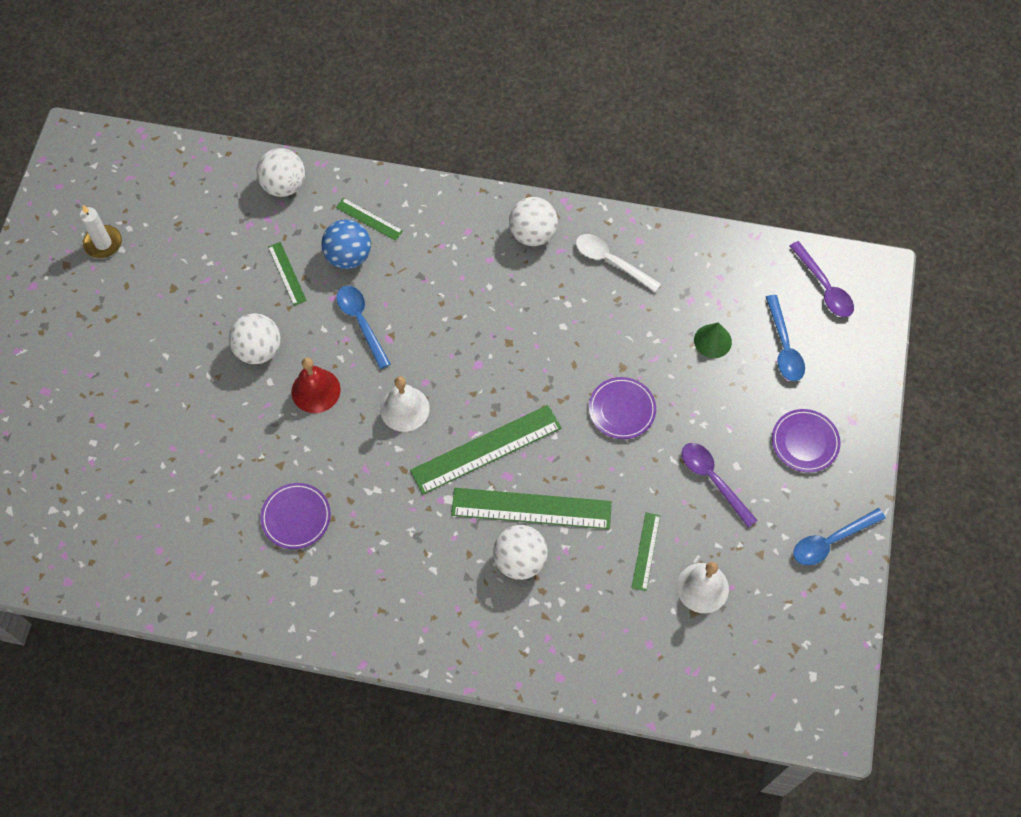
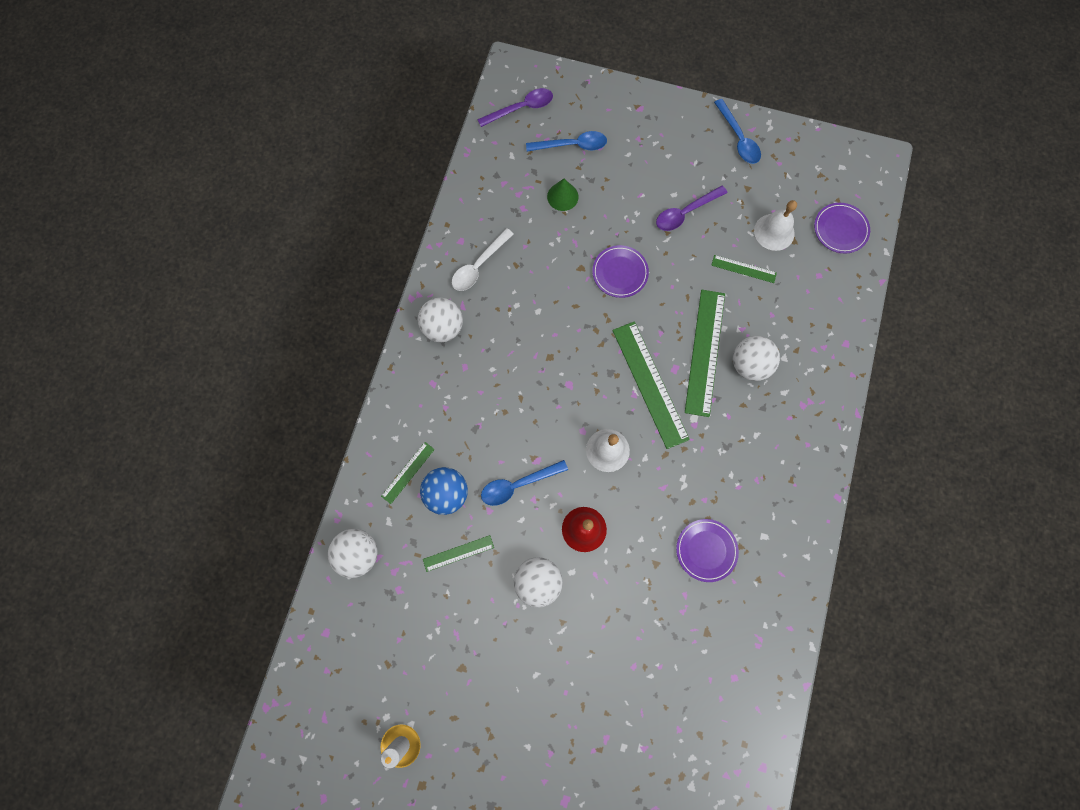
camera: 85 degrees left, 10 degrees up
(805, 442) = (656, 143): purple plate -> purple plate (840, 229)

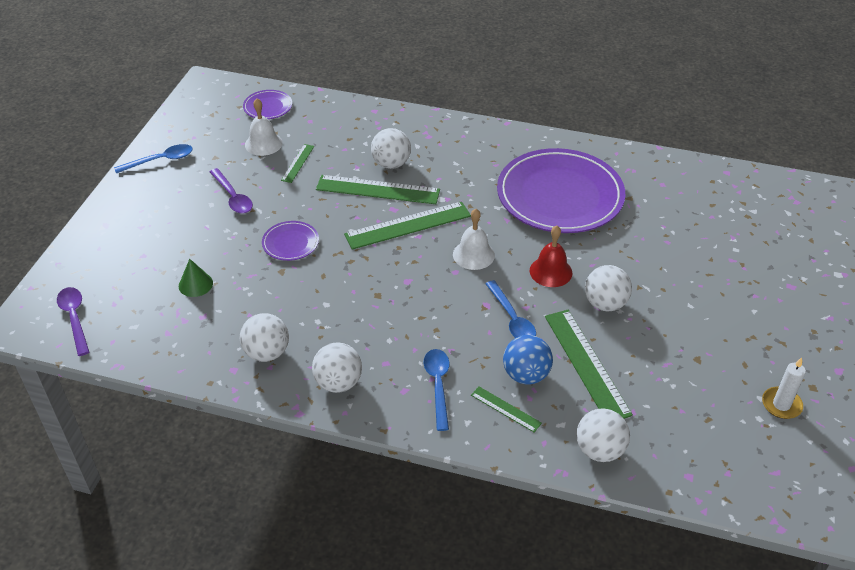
camera: 90 degrees left, 30 degrees down
(458, 553) = (586, 364): green ruler -> green ruler, size x1.98
(479, 265) = (267, 353): white spoon -> white ball
(572, 145) = (135, 276): blue spoon -> blue spoon (438, 385)
(706, 550) = (560, 195): purple plate -> purple plate, size x2.34

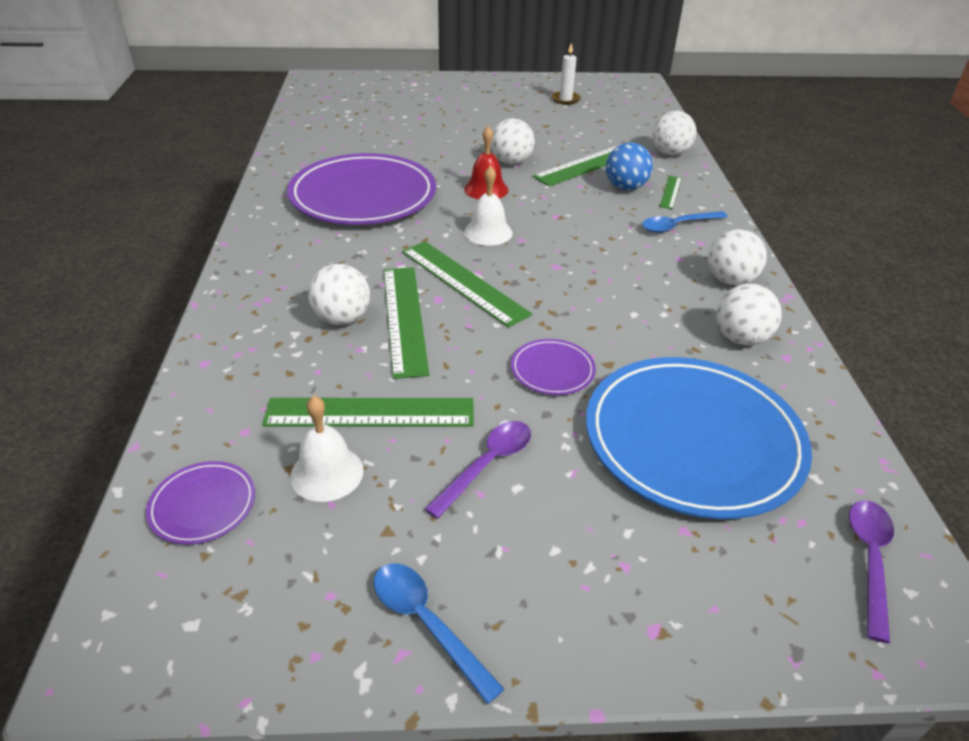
camera: 110 degrees left, 5 degrees down
(75, 318) = (869, 560): purple spoon -> purple spoon turned 150 degrees clockwise
(195, 284) = (693, 440): green cone -> blue plate
(298, 163) = (370, 413): green ruler -> green ruler, size x1.98
(512, 318) = (564, 201): blue spoon -> none

